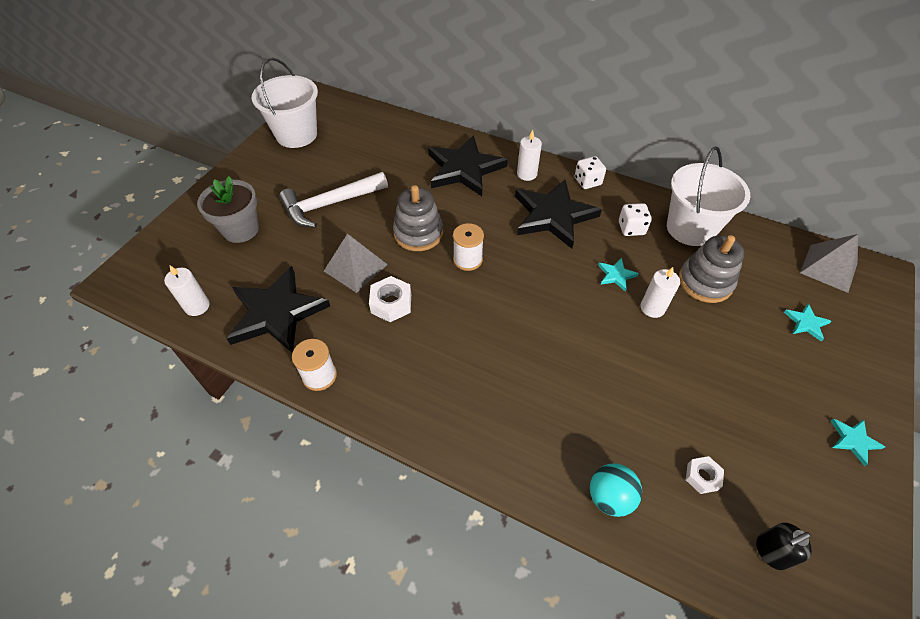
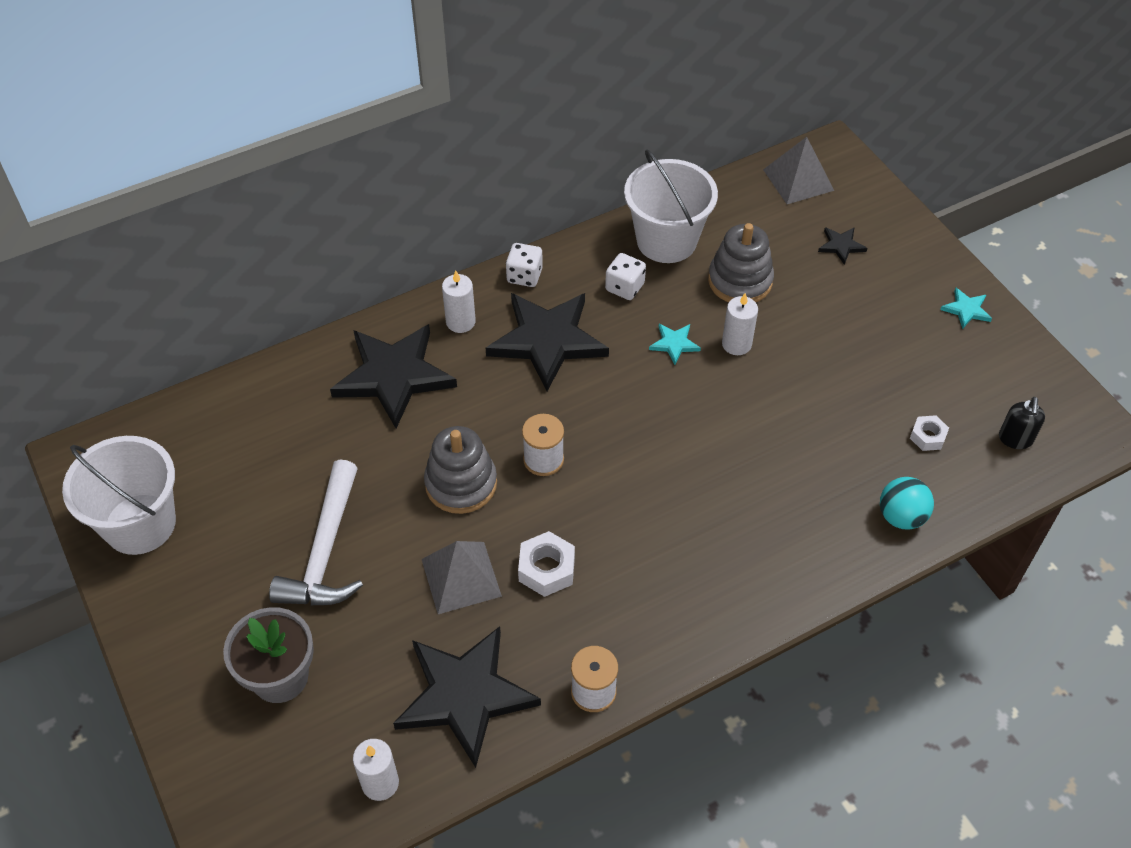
camera: 55 degrees left, 0 degrees up
(806, 323) = (841, 246): turquoise star -> black star

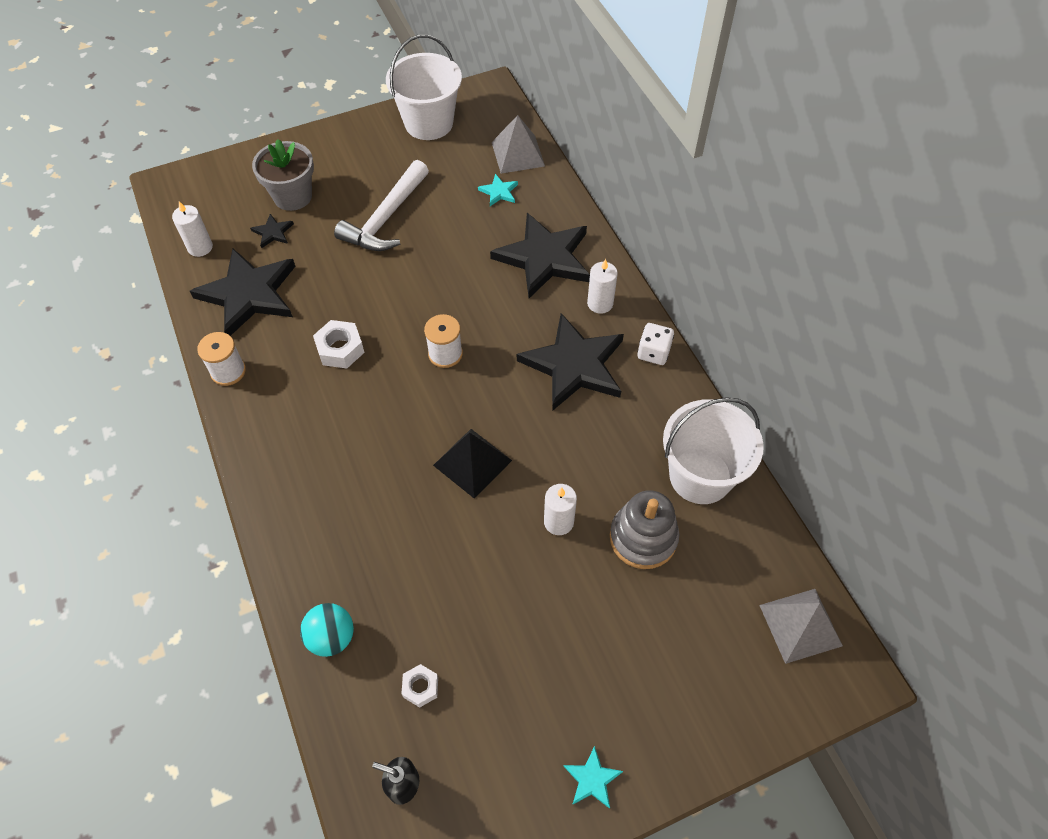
camera: 95 degrees right, 5 degrees up
(325, 551) = (386, 218): white hammer -> white hammer turned 75 degrees counterclockwise
(461, 484) = (430, 298): grey stacking toy -> none
(461, 577) = (345, 295): grey pyramid -> grey pyramid (518, 154)
(624, 287) = (637, 432): white dice -> none
(674, 344) = (563, 466): turquoise star -> turquoise star (499, 192)
(683, 420) = (472, 462): none -> black pyramid
(841, 246) = (694, 653): black star -> black star (273, 232)

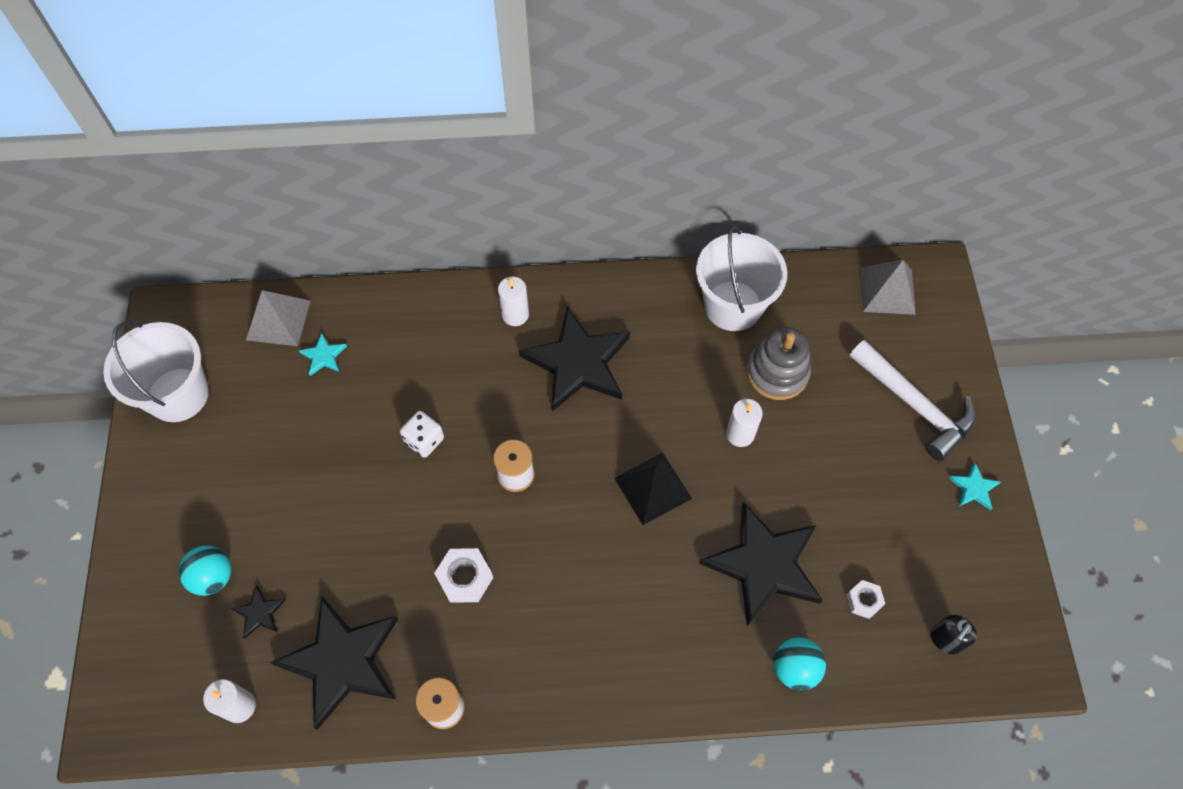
camera: 70 degrees left, 5 degrees up
(293, 196) = (213, 577): grey flower pot -> turquoise ball
(386, 218) = (302, 481): white hammer -> white hammer (914, 405)
(544, 258) = (435, 344): black star -> black star (764, 565)
(653, 352) = (591, 292): white dice -> white dice (424, 440)

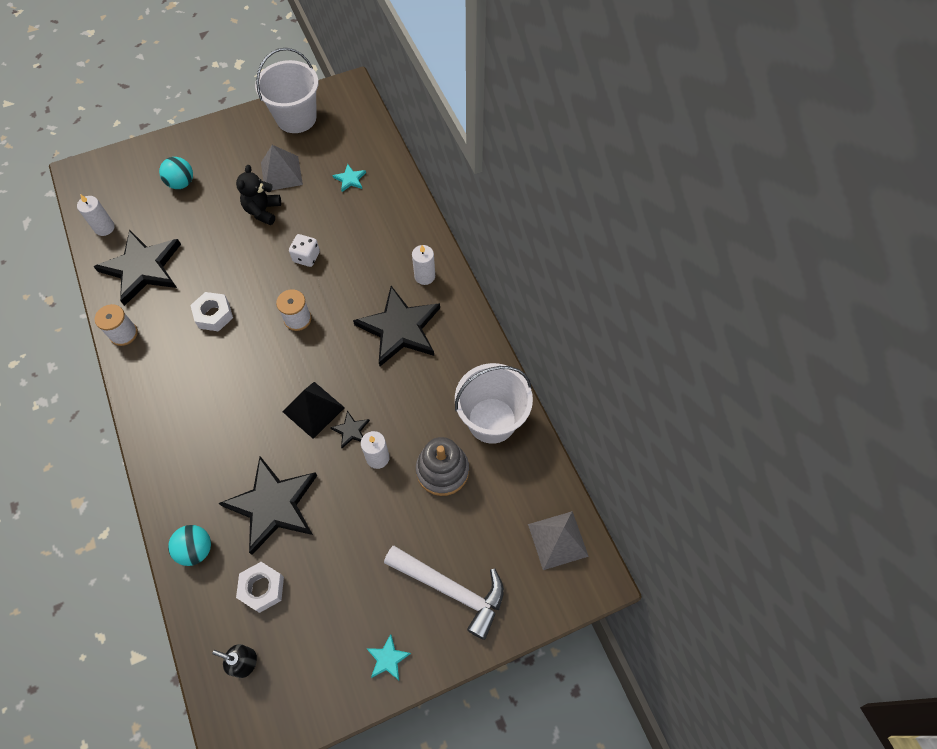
camera: 70 degrees right, 0 degrees up
(259, 613) = (164, 215): black star -> black star (351, 430)
(278, 320) = (368, 145): grey pyramid -> grey pyramid (281, 173)
(321, 477) = (263, 211): none -> black teddy bear
(864, 601) = (262, 588): white nut -> white nut, size x1.56
(914, 405) = (451, 589): white hammer -> white hammer turned 90 degrees counterclockwise

